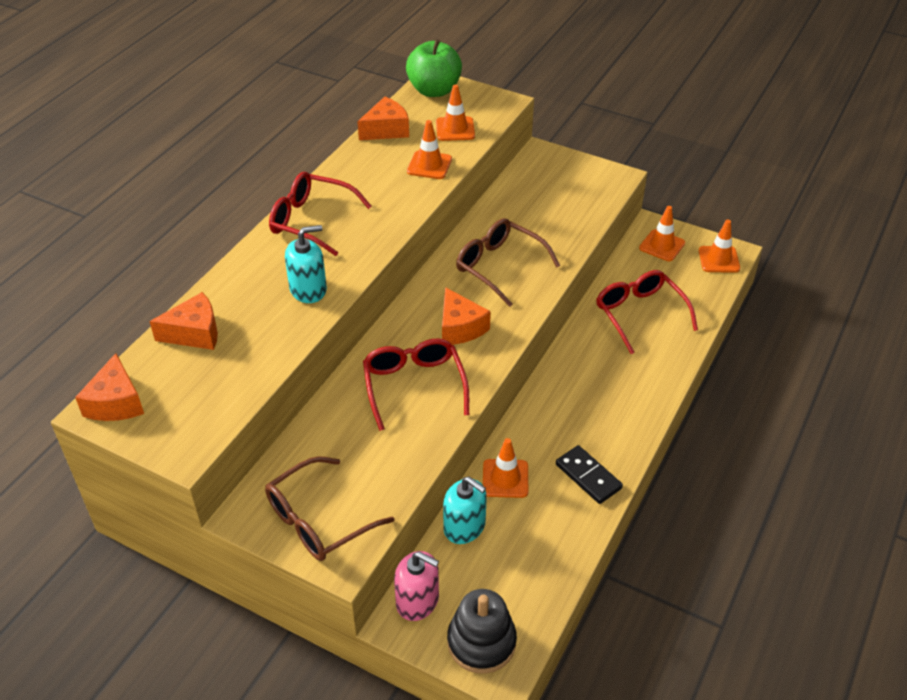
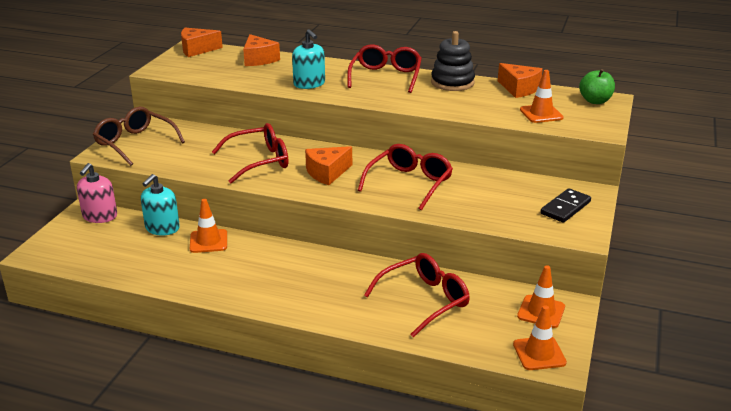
camera: 80 degrees right, 15 degrees down
(429, 165) = (480, 108): orange traffic cone -> none
(434, 90) = (595, 101): green apple -> green apple, size x0.66
(481, 642) = (61, 243): black stacking toy -> black stacking toy (452, 82)
(499, 266) = (409, 183): brown glasses -> red glasses
(588, 476) = (212, 280): black domino -> black domino (565, 208)

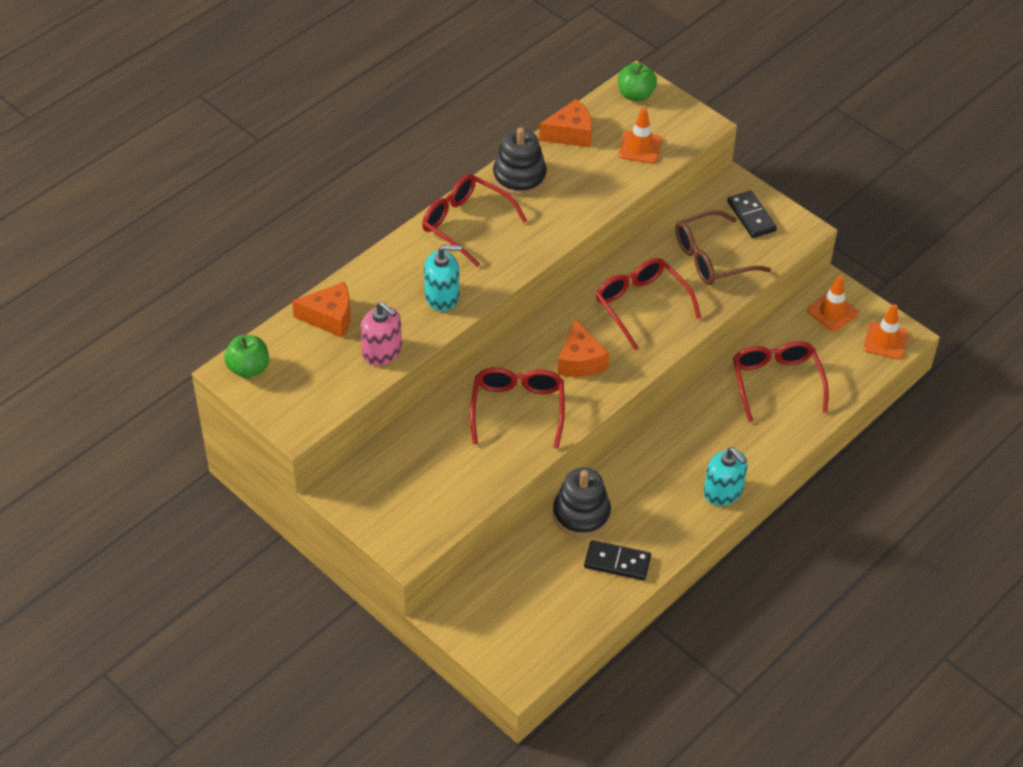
camera: 65 degrees left, 20 degrees up
(100, 216) = (467, 601): pink soap dispenser -> pink soap dispenser (382, 351)
(135, 143) = (396, 511): brown glasses -> brown glasses (711, 258)
(162, 228) = (529, 548): turquoise soap dispenser -> turquoise soap dispenser (723, 491)
(168, 269) = (617, 562): none -> black domino
(197, 49) = (248, 368): orange cheese -> green apple
(208, 241) = (581, 514): orange traffic cone -> black stacking toy

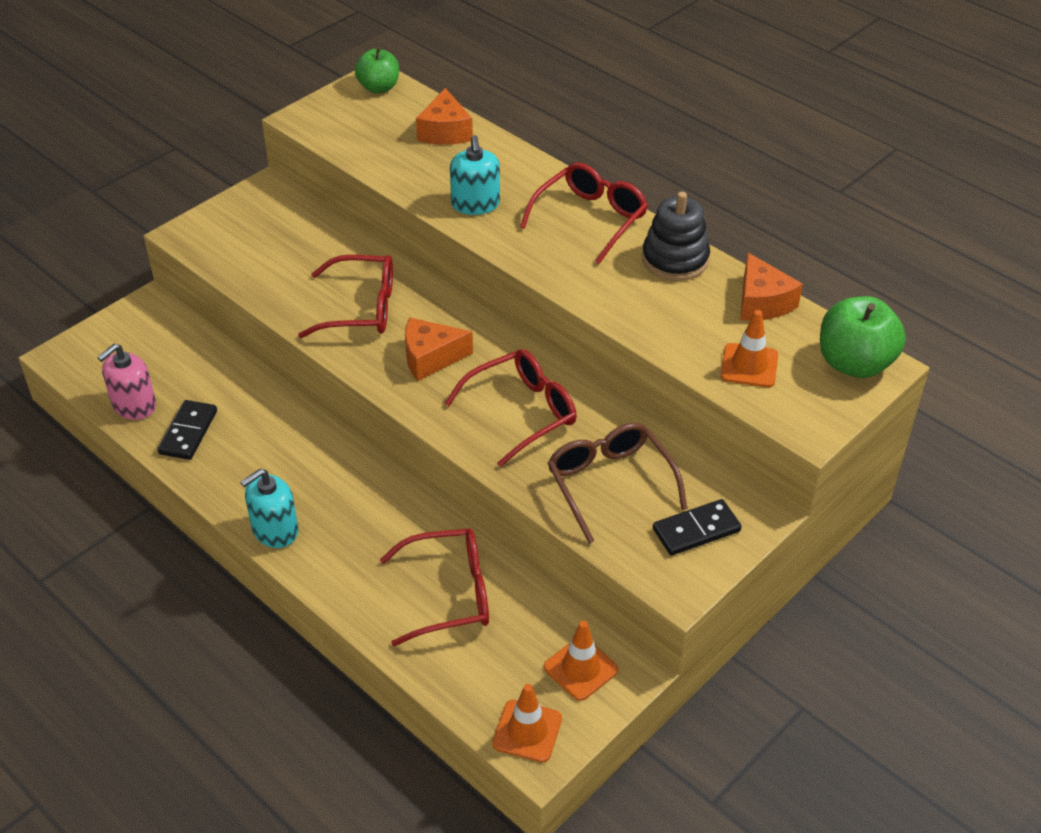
camera: 90 degrees right, 5 degrees down
(382, 351) = (396, 166): pink soap dispenser -> pink soap dispenser (134, 405)
(581, 514) = (259, 404): black stacking toy -> none
(635, 95) = (854, 363): green apple -> green apple, size x1.51

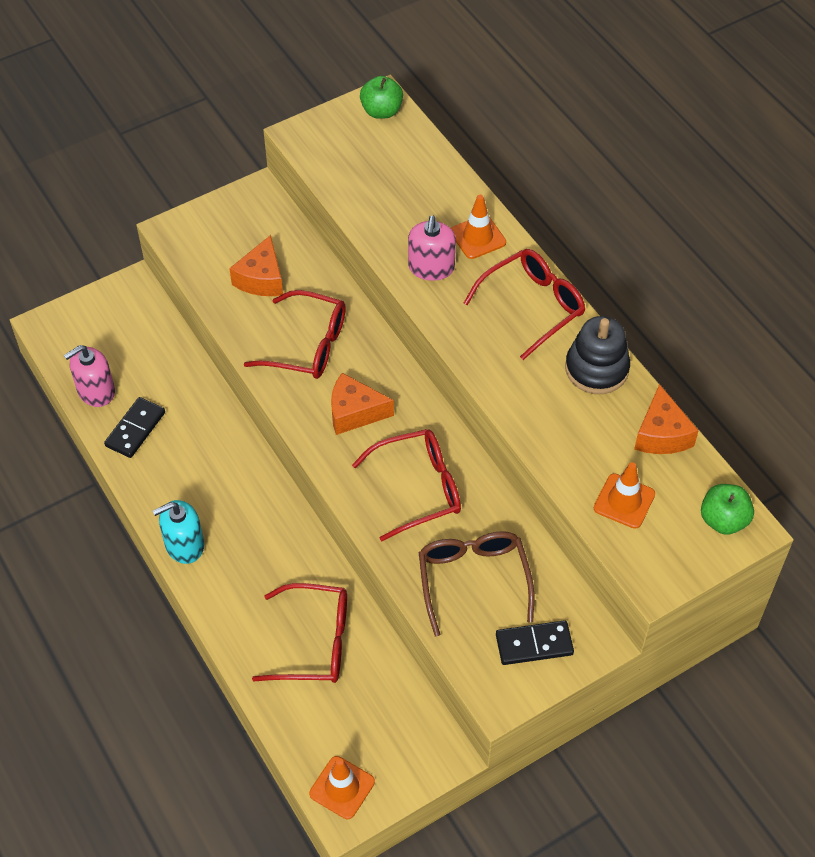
camera: 15 degrees right, 10 degrees up
(445, 132) = (428, 176): orange cheese -> orange cheese (261, 279)
(475, 204) = (431, 267): turquoise soap dispenser -> pink soap dispenser
(580, 668) = (405, 740): orange traffic cone -> orange traffic cone (478, 237)
(854, 363) = (723, 520): green apple -> green apple, size x0.66

